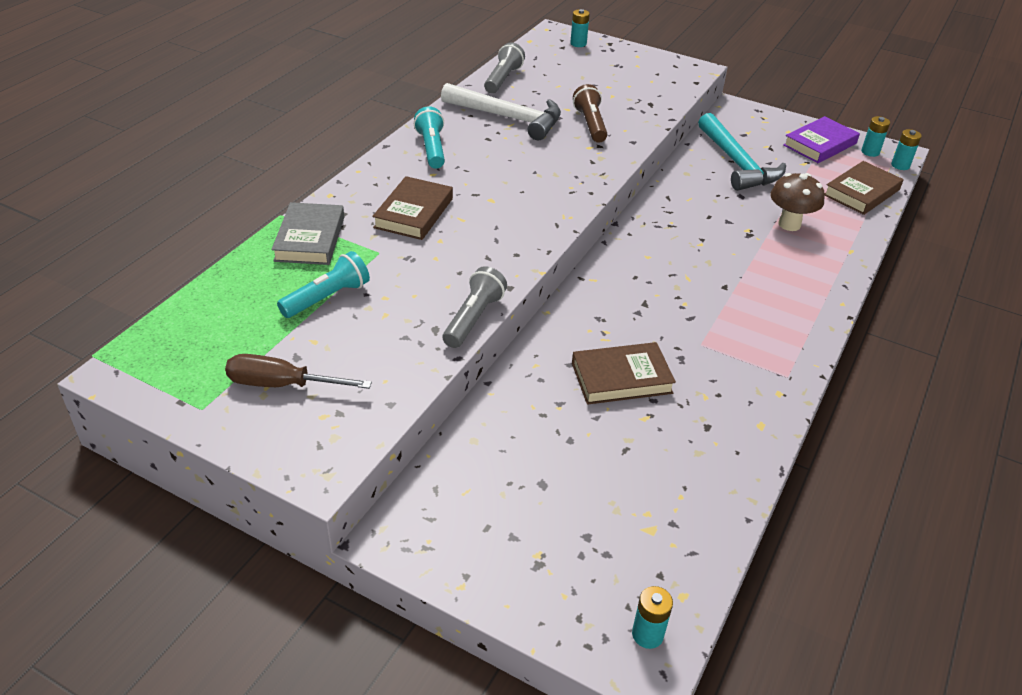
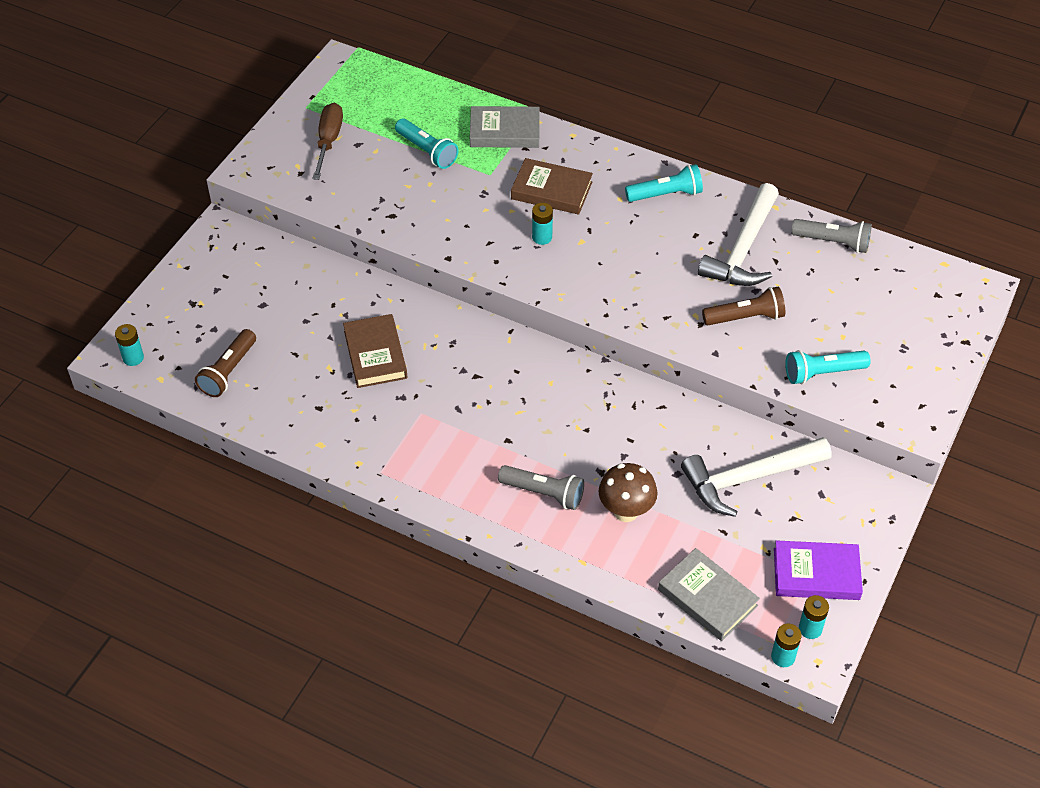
camera: 90 degrees right, 10 degrees up
(473, 318) = (405, 237): grey flashlight -> grey flashlight (543, 493)
(578, 44) = (952, 310): turquoise battery -> turquoise battery (542, 237)
(649, 98) = (822, 373): none -> turquoise flashlight
(661, 516) = (228, 371): none -> brown flashlight
(737, 163) = (749, 478): turquoise hammer -> white hammer
(820, 144) = (816, 574): purple book -> purple book turned 45 degrees counterclockwise
(861, 192) = (707, 598): brown book -> grey book

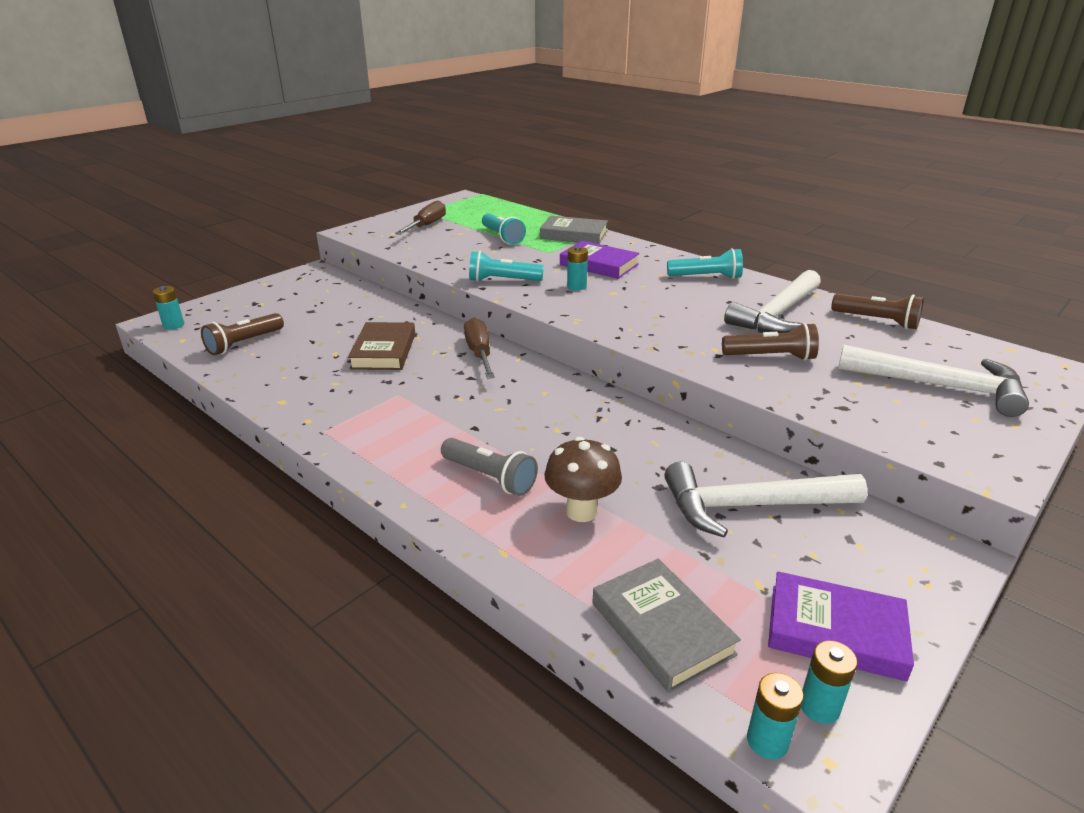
camera: 15 degrees right, 20 degrees down
(469, 338) = (479, 353): none -> brown screwdriver
(551, 190) = (599, 265): brown book -> purple book
(822, 373) = (860, 409): turquoise flashlight -> turquoise flashlight (503, 280)
(833, 242) = (877, 321): grey flashlight -> brown flashlight
(883, 330) = (939, 386): none -> white hammer

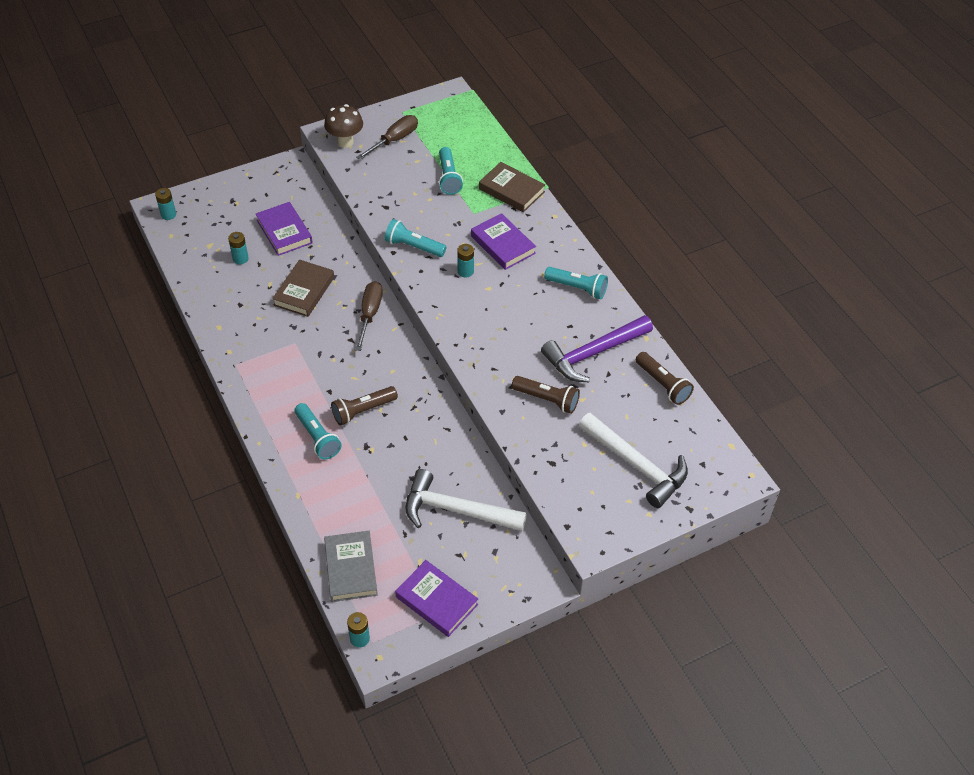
camera: 20 degrees right, 20 degrees up
(244, 343) = (211, 253): brown flashlight -> brown flashlight (363, 411)
(332, 313) = (284, 232): none -> purple book
(490, 477) = (317, 437): grey flashlight -> turquoise flashlight
(573, 235) = (511, 190): grey book -> brown book
(581, 511) = (356, 481): brown mushroom -> brown mushroom (345, 142)
(777, 314) = (593, 353): white hammer -> purple hammer
(819, 707) = (396, 633): turquoise battery -> turquoise battery (240, 259)

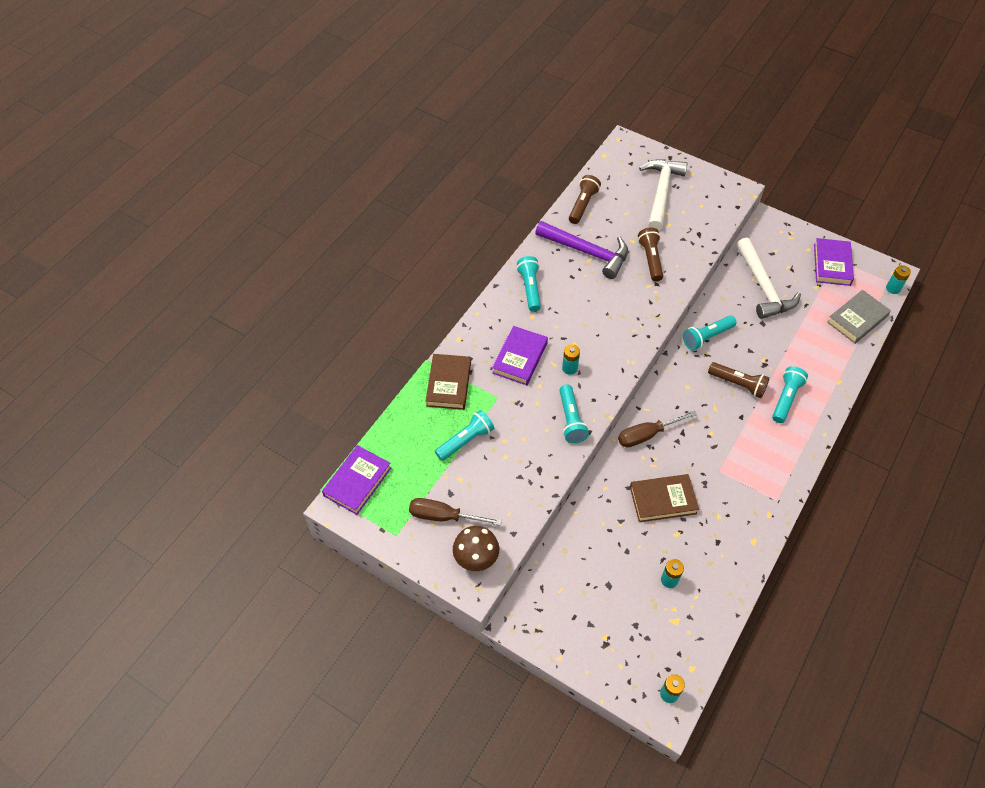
camera: 120 degrees left, 5 degrees up
(284, 232) = (609, 564): purple book -> purple book (357, 482)
(433, 420) = (707, 337): none -> turquoise flashlight

